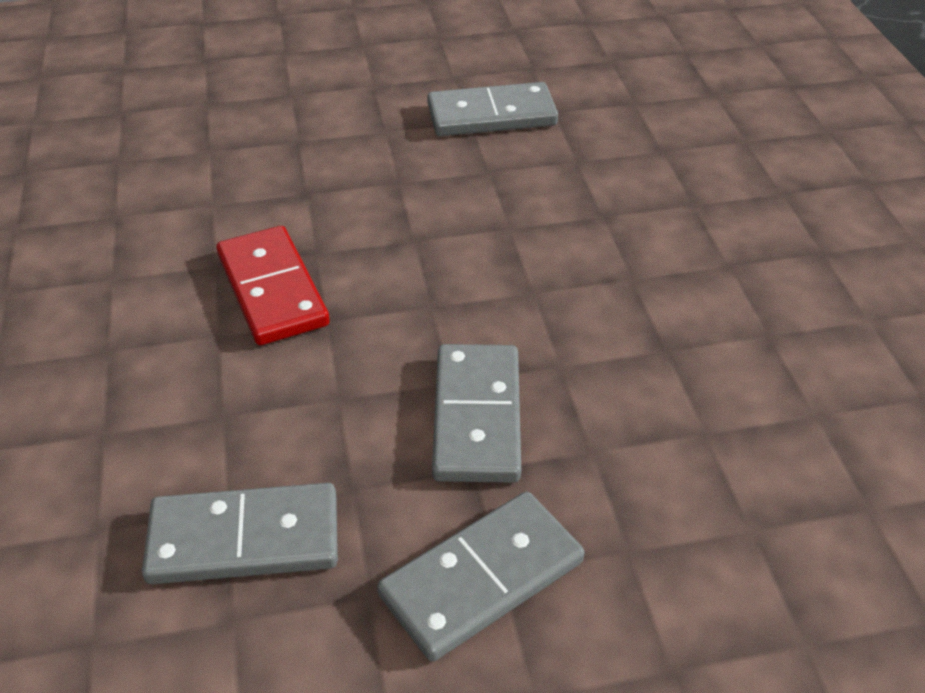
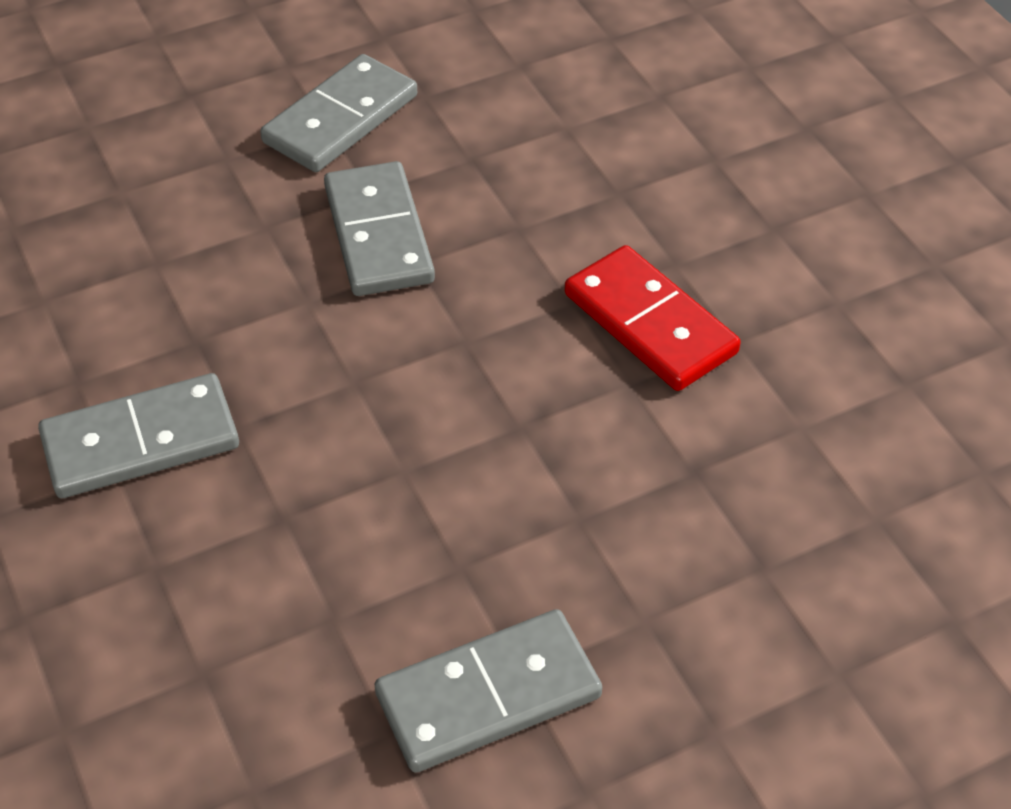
camera: 165 degrees right, 5 degrees up
(244, 539) = (539, 109): grey domino -> grey domino (140, 441)

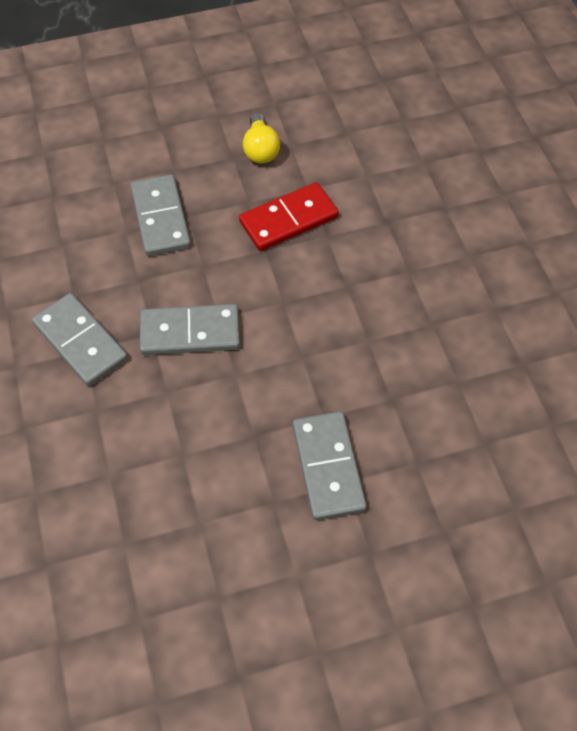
camera: 80 degrees left, 10 degrees up
(488, 695) = (506, 321): grey domino -> grey domino (161, 218)
(805, 262) = (260, 149): none -> yellow light bulb

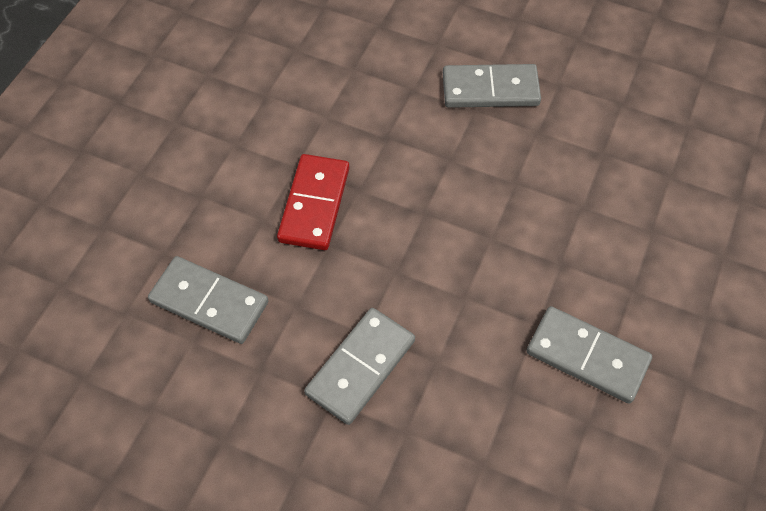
camera: 50 degrees left, 0 degrees up
(80, 342) = (284, 470): grey domino -> grey domino (490, 89)
(260, 149) = (216, 169): yellow light bulb -> none

